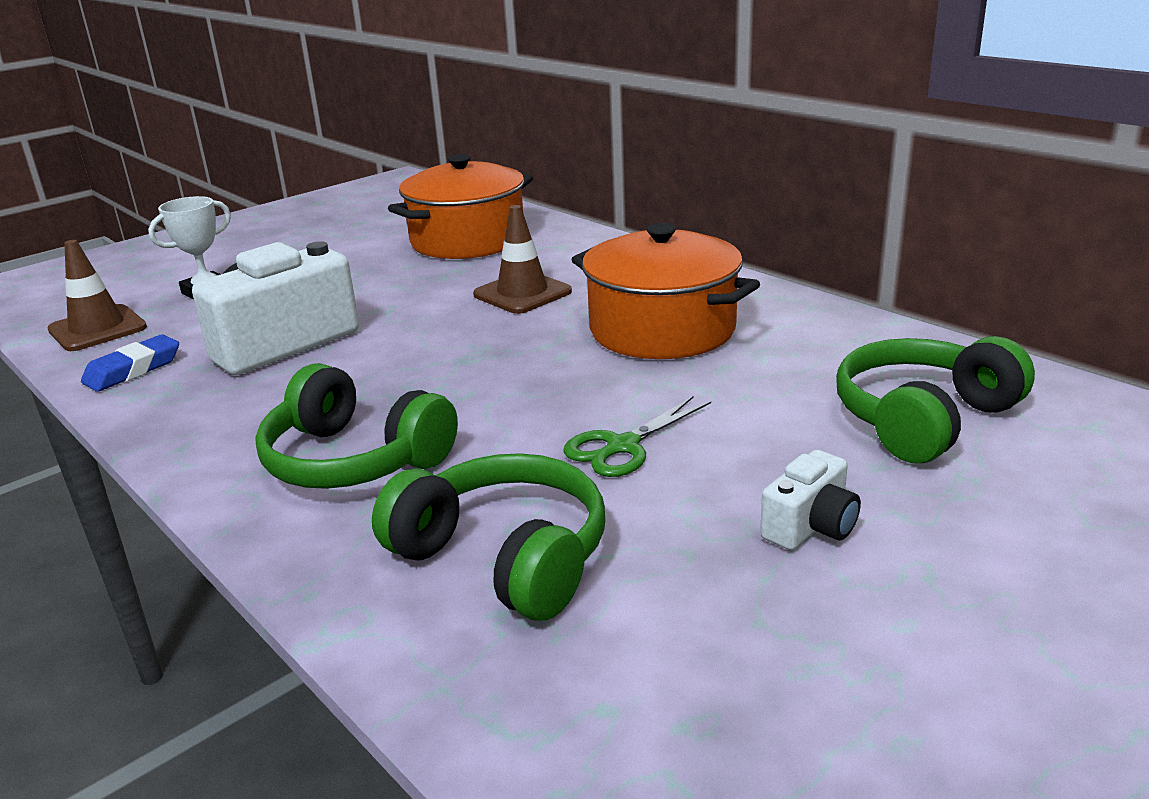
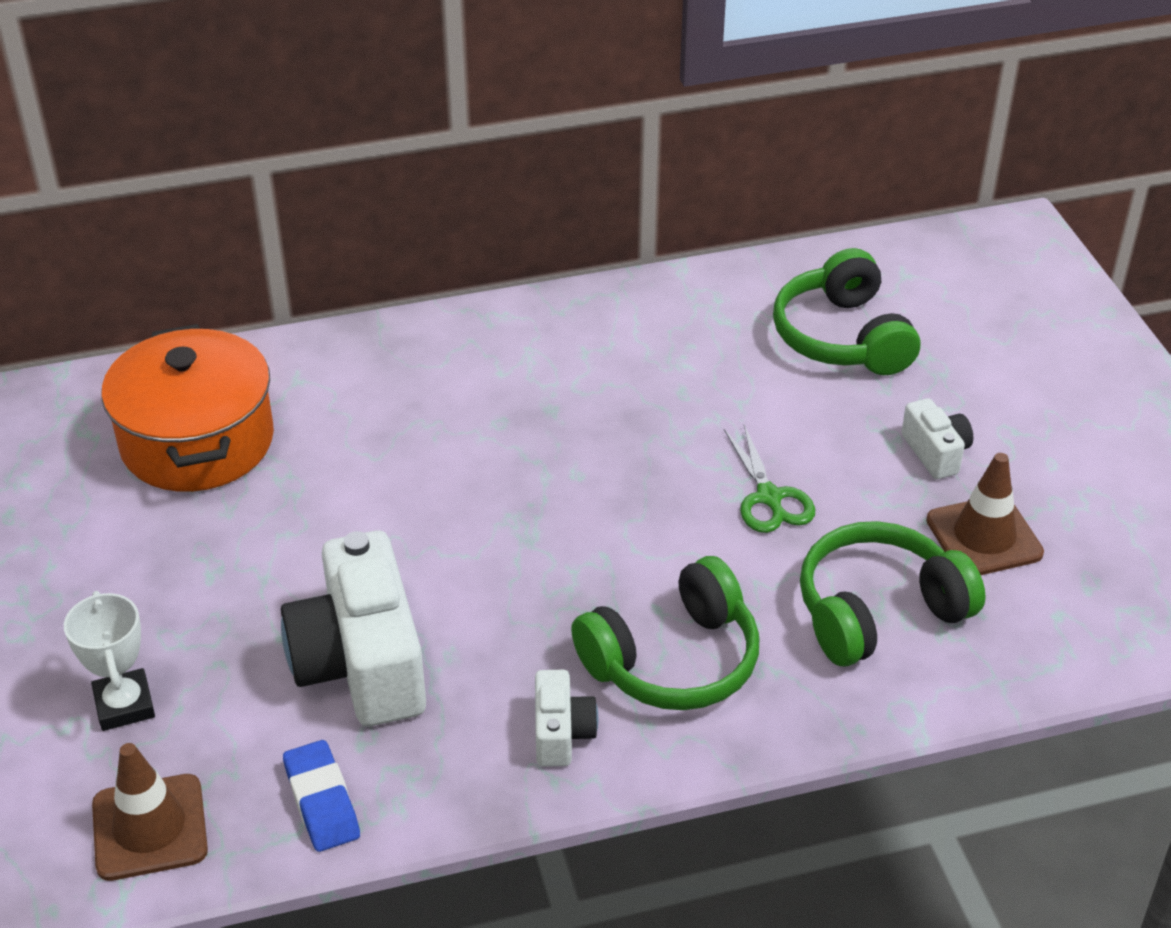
camera: 65 degrees left, 15 degrees up
(236, 435) = (561, 733): none -> white camera
(522, 293) = (405, 451): brown traffic cone -> brown traffic cone (984, 537)
(662, 330) = (581, 395): orange pot -> none

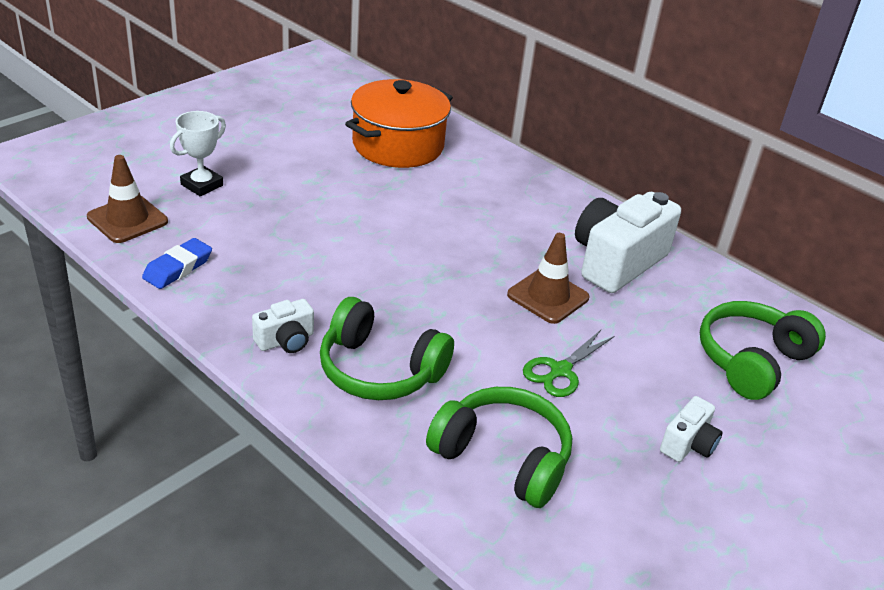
camera: 55 degrees right, 5 degrees down
(361, 664) = (284, 249): white camera -> white camera (617, 262)
(984, 537) = (628, 496): brown traffic cone -> brown traffic cone (548, 296)

